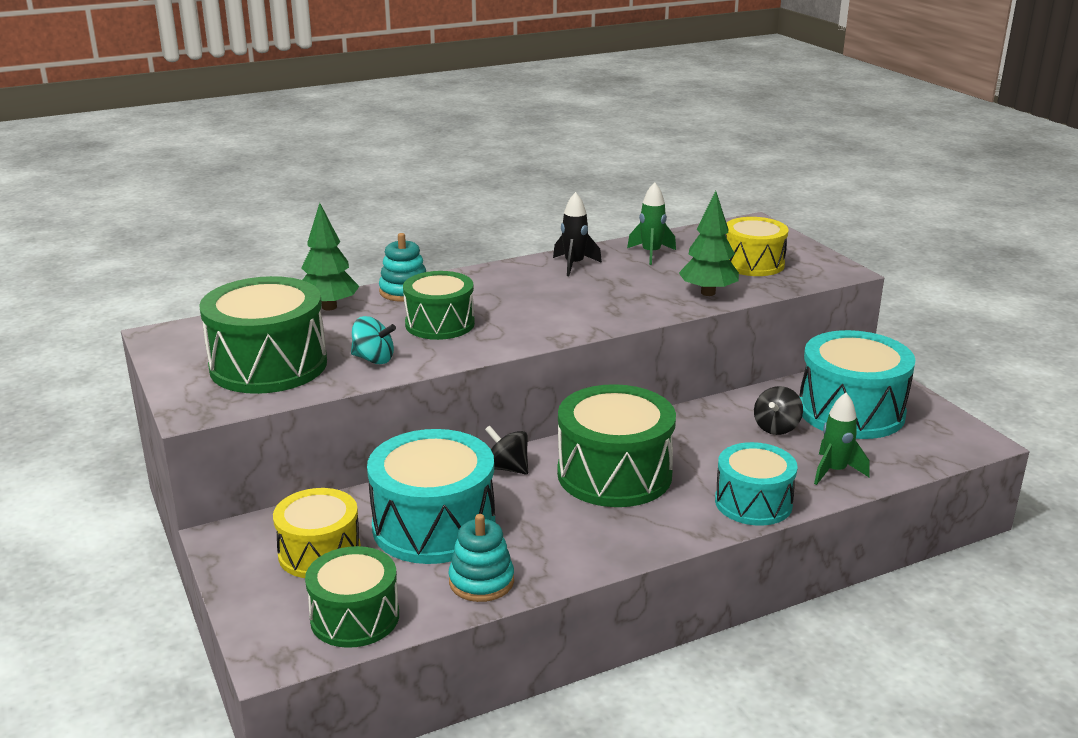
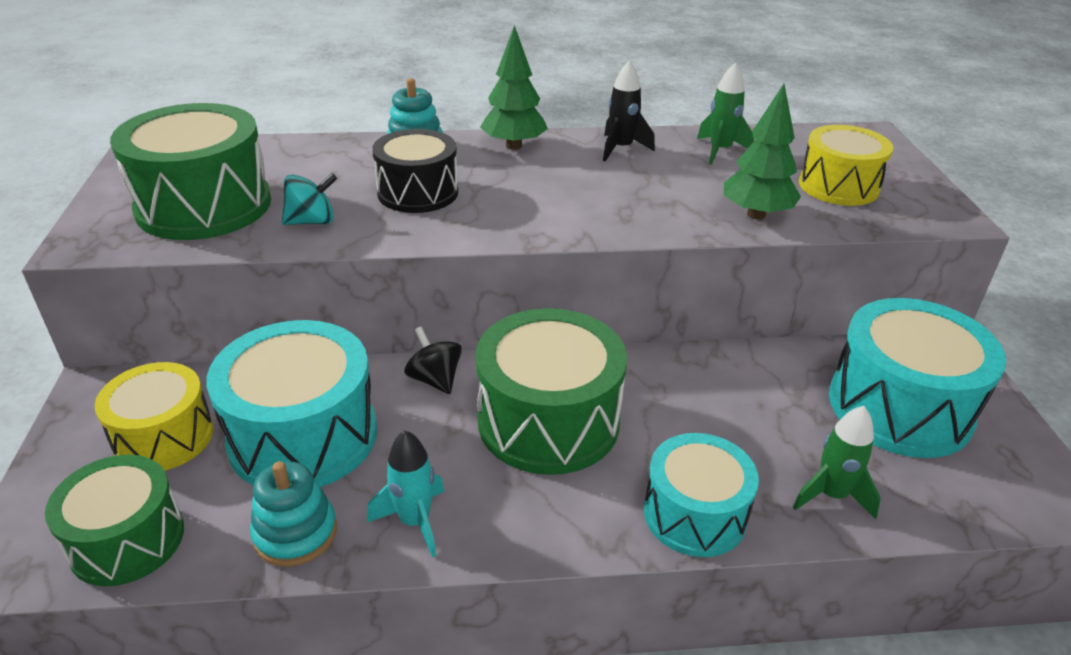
camera: 20 degrees right, 10 degrees up
(329, 307) = (326, 150): green tree -> green tree (514, 146)
(373, 359) = (312, 221): turquoise spinning top -> turquoise spinning top turned 60 degrees counterclockwise
(439, 324) = (418, 192): green drum -> black drum
(563, 553) = (414, 521): none -> turquoise rocket
(776, 427) = (787, 406): black spinning top -> none

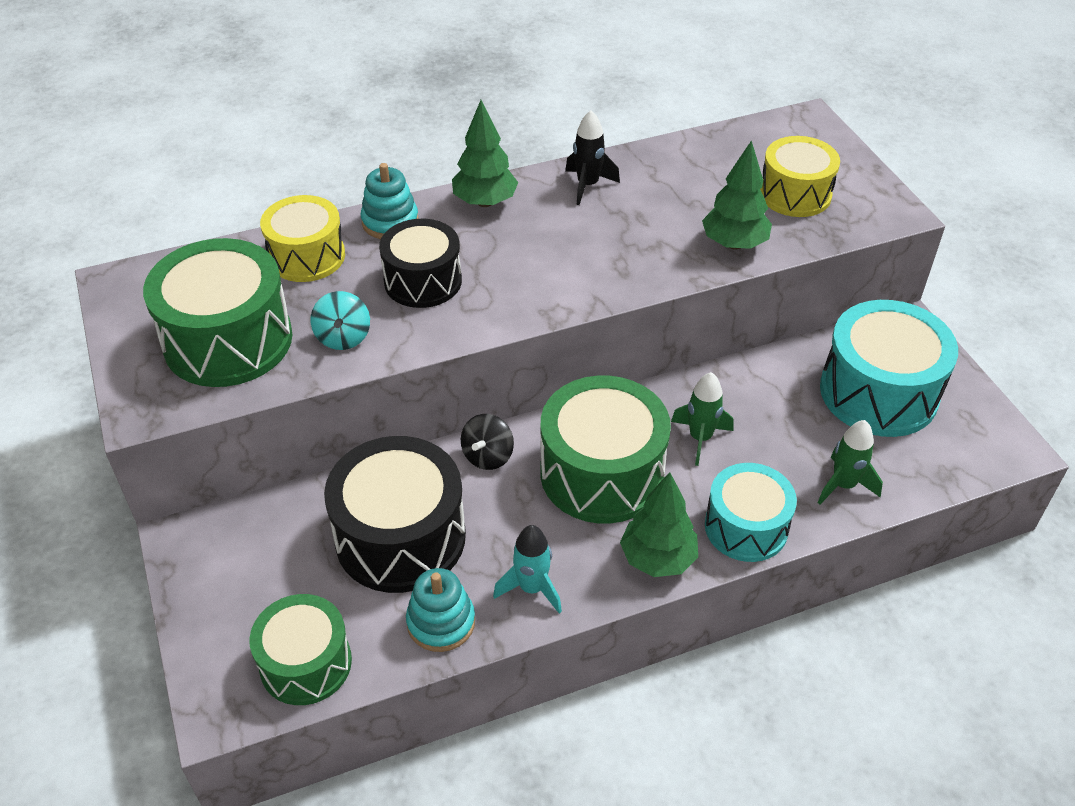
camera: 15 degrees left, 10 degrees up
(164, 437) = (278, 568): yellow drum -> yellow drum (307, 256)
(303, 436) = (400, 537): turquoise drum -> black drum
(312, 221) = (343, 337): turquoise spinning top -> turquoise spinning top turned 120 degrees clockwise
(435, 379) = (488, 456): black spinning top -> black spinning top turned 105 degrees counterclockwise
(574, 524) = (657, 558): none -> green tree
(720, 151) = (679, 170): green rocket -> green rocket (700, 438)

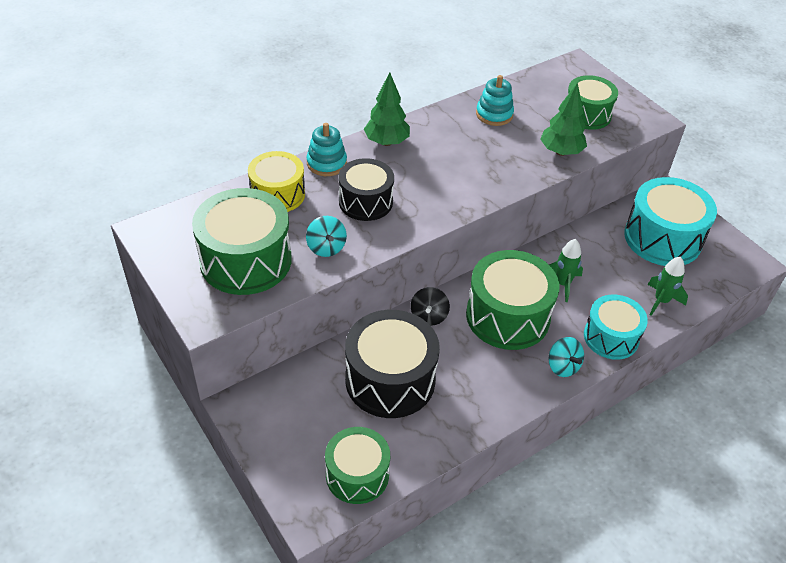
camera: 15 degrees left, 0 degrees up
(441, 622) = (438, 431): turquoise stacking toy -> turquoise stacking toy (494, 114)
(531, 588) = (489, 399): turquoise rocket -> none
(588, 185) = (451, 123): black rocket -> none
(657, 558) = (563, 366): green tree -> turquoise spinning top
(795, 194) = (587, 114): yellow drum -> green drum

